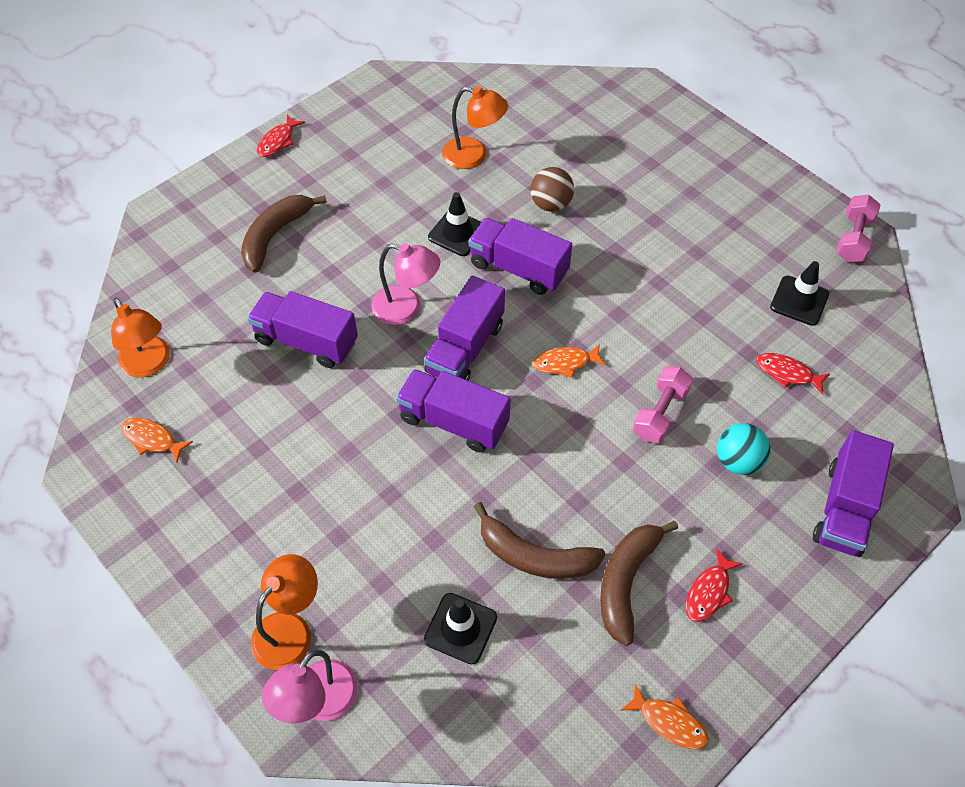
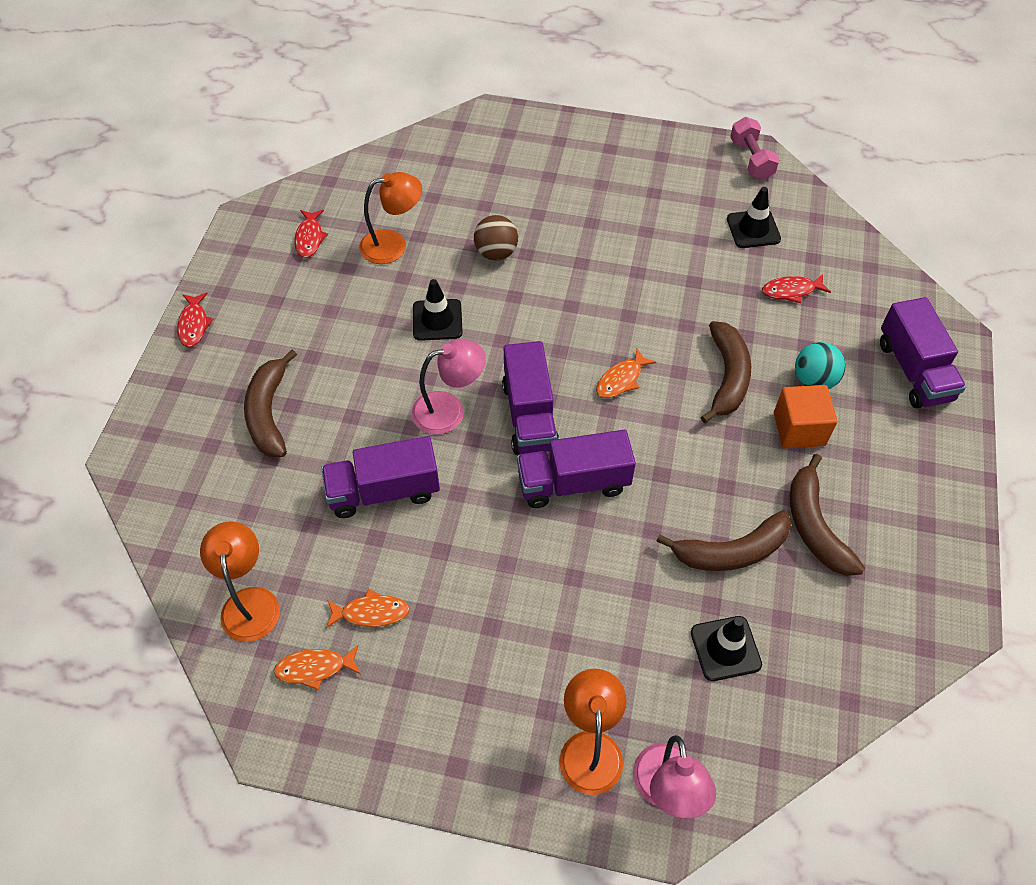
camera: 35 degrees left, 0 degrees up
(149, 364) = (249, 602): orange lamp -> orange lamp turned 120 degrees counterclockwise
(518, 268) = (516, 322): purple truck -> none
(660, 413) = (727, 377): pink dumbbell -> brown banana
(669, 722) = (933, 612): orange fish -> orange fish (371, 612)
(686, 494) = (799, 429): none -> orange cube
(709, 592) = (877, 494): red fish -> red fish (309, 238)

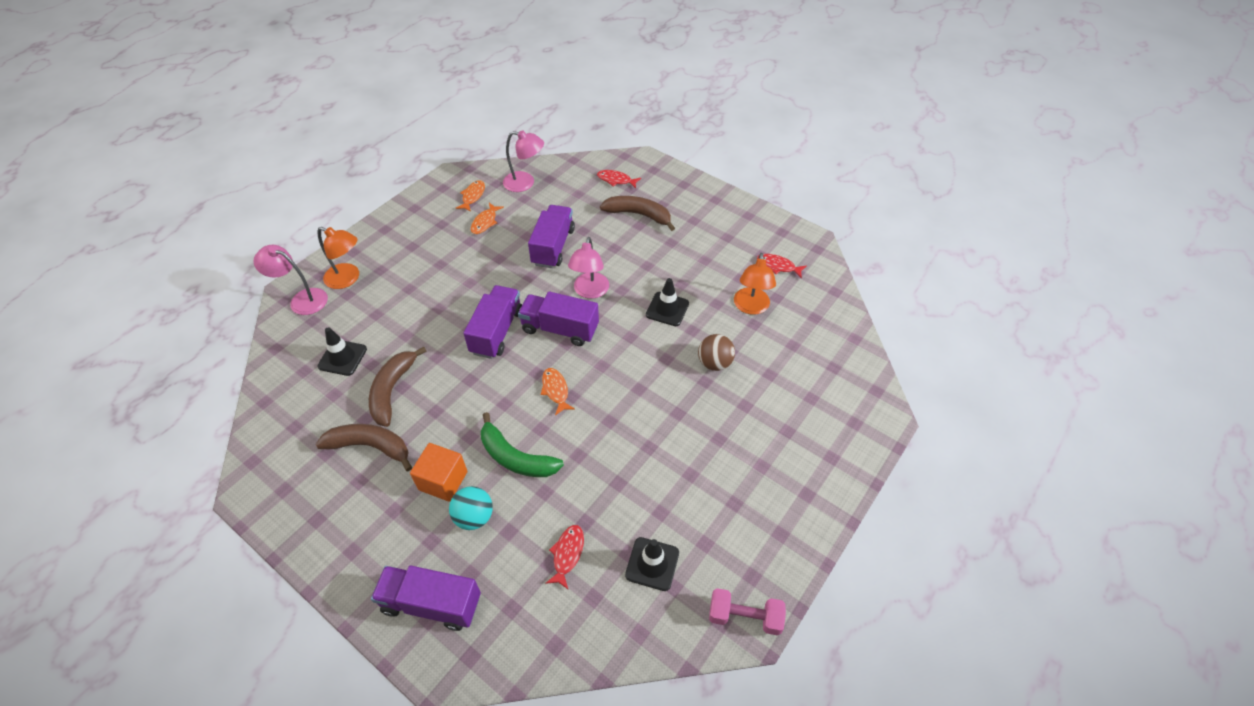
camera: 115 degrees right, 5 degrees down
(194, 324) = (725, 199): red fish -> red fish (616, 180)
(249, 602) = (525, 183): orange lamp -> pink lamp
(727, 377) = (515, 457): brown banana -> green banana

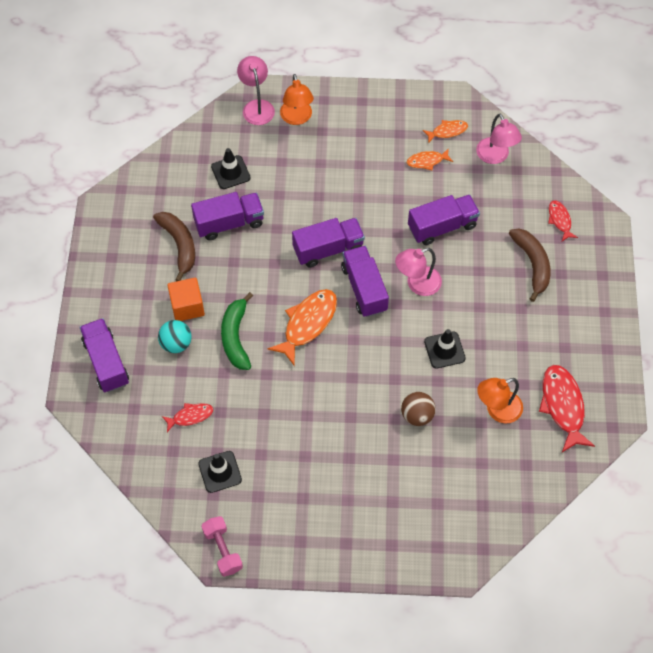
camera: 55 degrees right, 10 degrees up
(392, 390) = (229, 223): brown banana -> purple truck
(555, 390) = (307, 324): orange fish -> orange fish, size x1.82
(778, 266) = (563, 406): red fish -> red fish, size x1.82

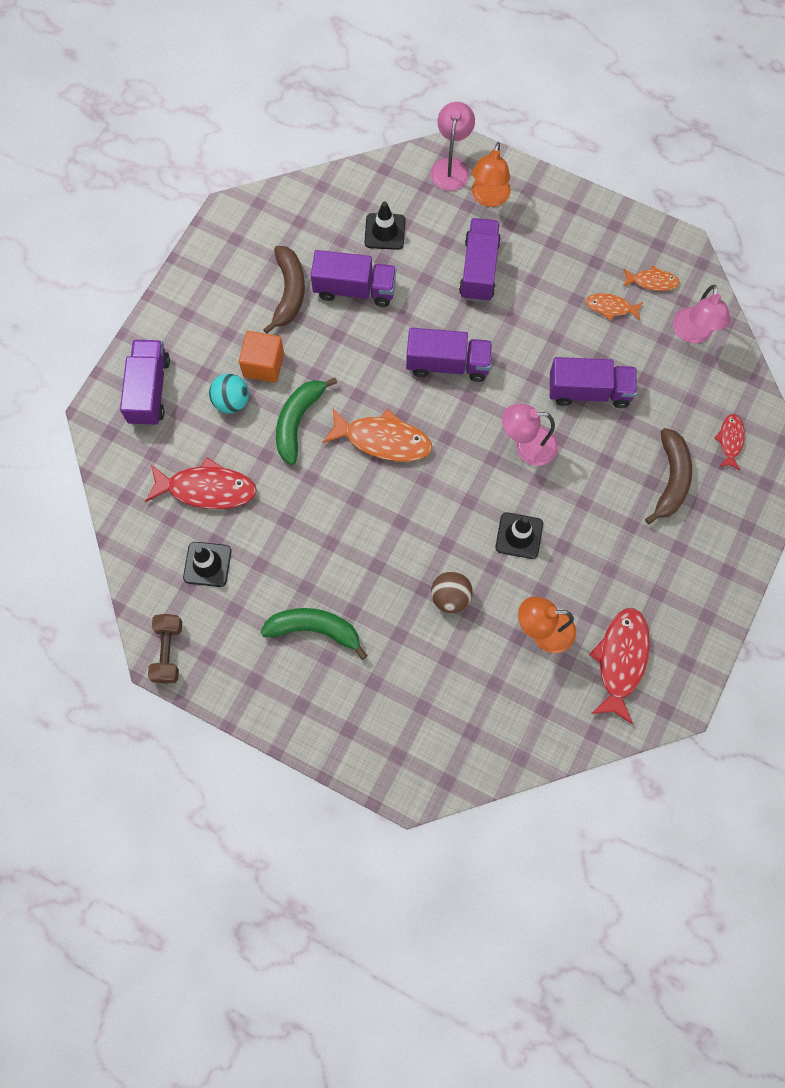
camera: 25 degrees right, 10 degrees up
(190, 416) = (207, 489): red fish -> red fish, size x1.82
(223, 550) = (168, 651): pink dumbbell -> brown dumbbell
(307, 324) = (383, 440): orange fish -> orange fish turned 45 degrees clockwise
(328, 483) = (315, 629): none -> green banana
(364, 289) = (465, 426): purple truck -> purple truck (479, 269)

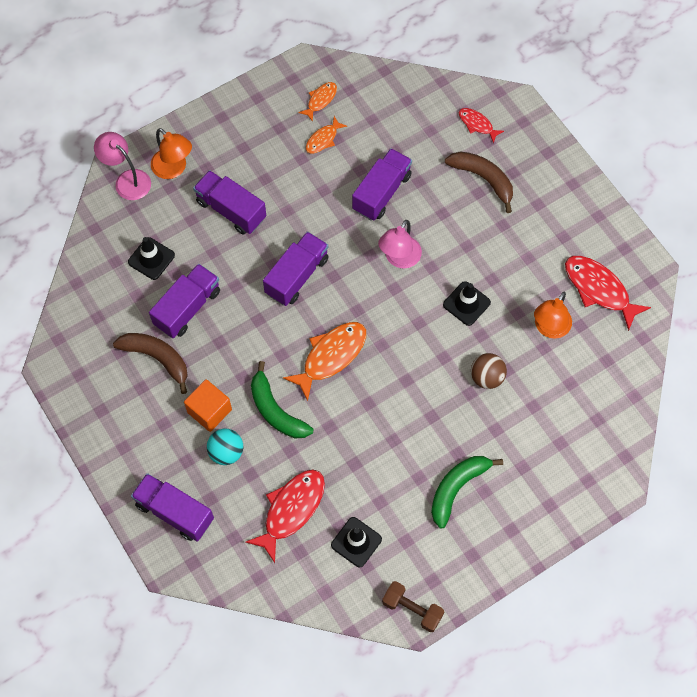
camera: 60 degrees left, 5 degrees down
(693, 334) = (380, 99): pink lamp -> none

